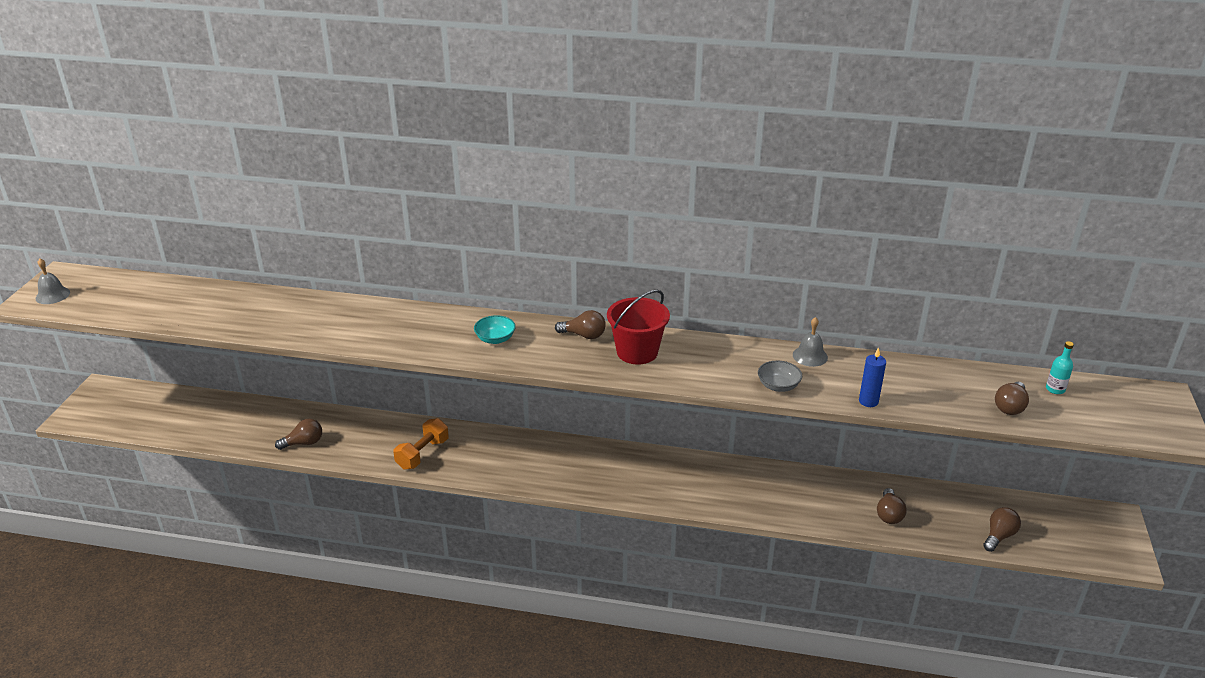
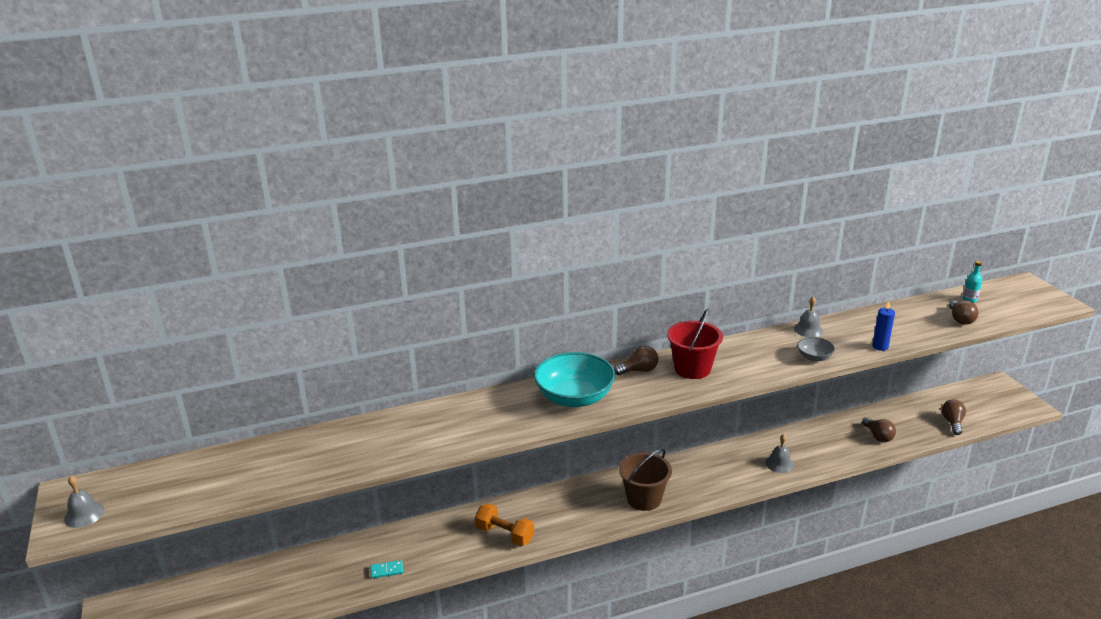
camera: 30 degrees left, 5 degrees down
(304, 443) = (386, 570): brown light bulb -> turquoise domino
(422, 454) = (505, 534): orange dumbbell -> orange dumbbell turned 60 degrees counterclockwise
(495, 339) = (574, 397): turquoise bowl -> turquoise bowl, size x2.08
(574, 475) = (644, 499): none -> brown bucket
(745, 498) = (779, 464): none -> grey bell

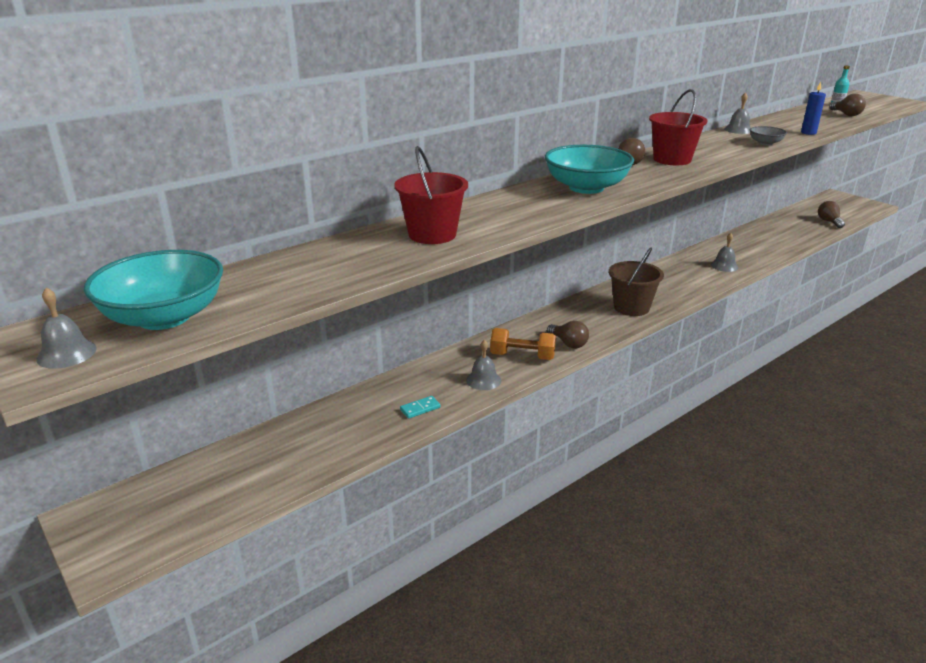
camera: 20 degrees left, 0 degrees up
(158, 492) = (164, 317): none -> turquoise bowl
(398, 437) = (432, 234): none -> red bucket
(455, 553) = (483, 380): none -> grey bell
(878, 436) = (783, 237): brown light bulb -> brown light bulb (568, 343)

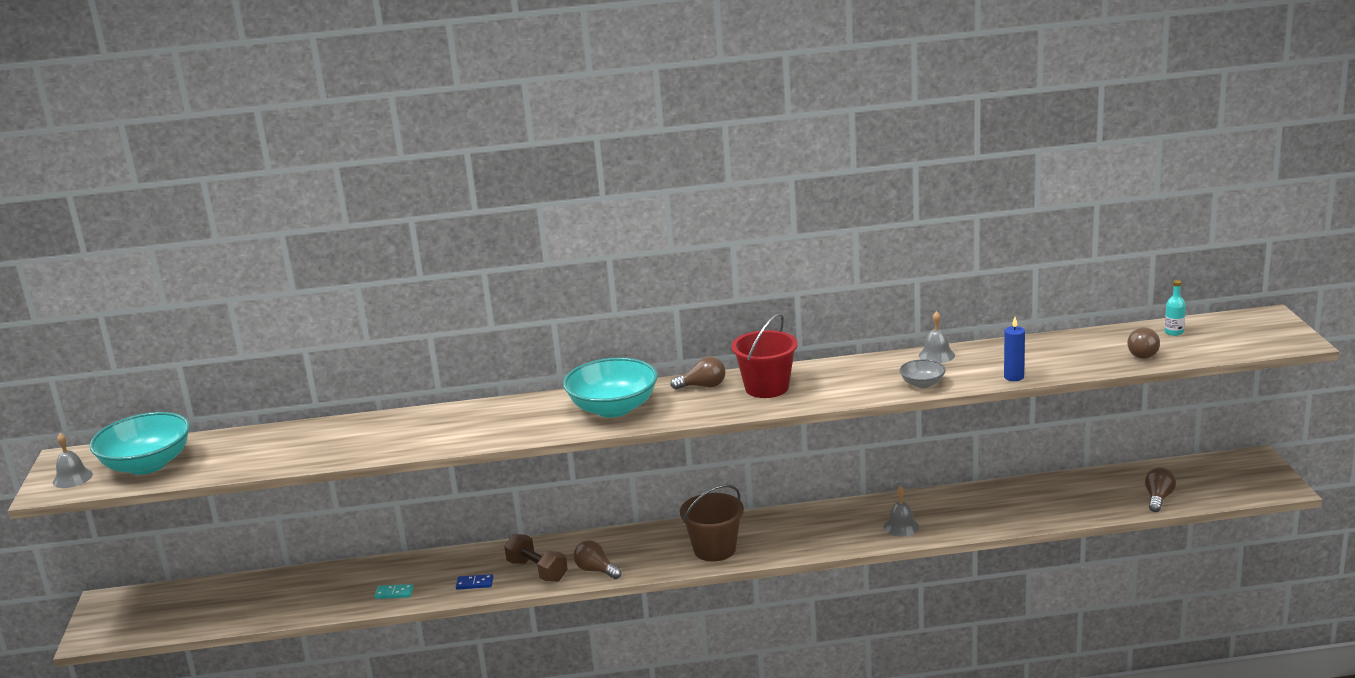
camera: 35 degrees right, 5 degrees down
(432, 234) = (403, 433): red bucket -> none
(483, 380) = (475, 583): grey bell -> blue domino
(522, 356) = (537, 571): orange dumbbell -> brown dumbbell
(568, 343) = (596, 570): brown light bulb -> brown light bulb turned 135 degrees clockwise

